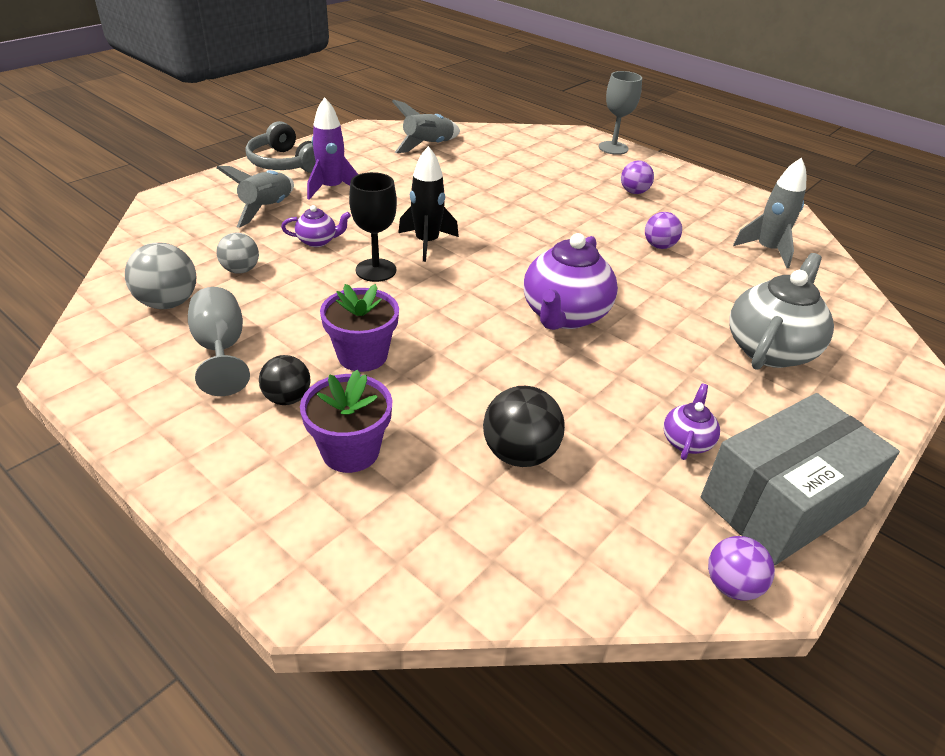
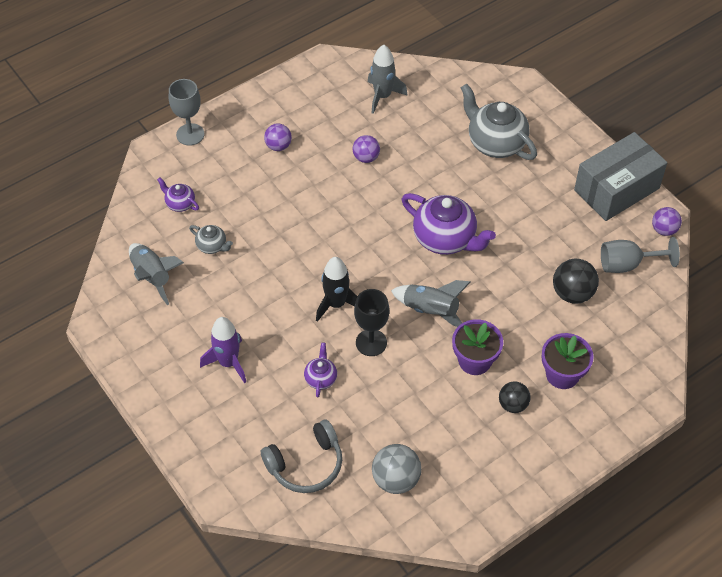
camera: 75 degrees left, 15 degrees up
(221, 350) = (458, 443): grey goblet -> grey goblet (627, 264)
(241, 270) = (356, 433): grey ball -> none
(267, 209) = (258, 414): grey rocket -> grey rocket (431, 310)
(284, 163) = (166, 399): grey headphones -> grey headphones (306, 464)
(478, 169) = (212, 246): none -> grey teapot
(686, 441) = (570, 213): purple teapot -> purple teapot (180, 204)
(782, 502) = (616, 189): grey box -> grey box turned 75 degrees clockwise

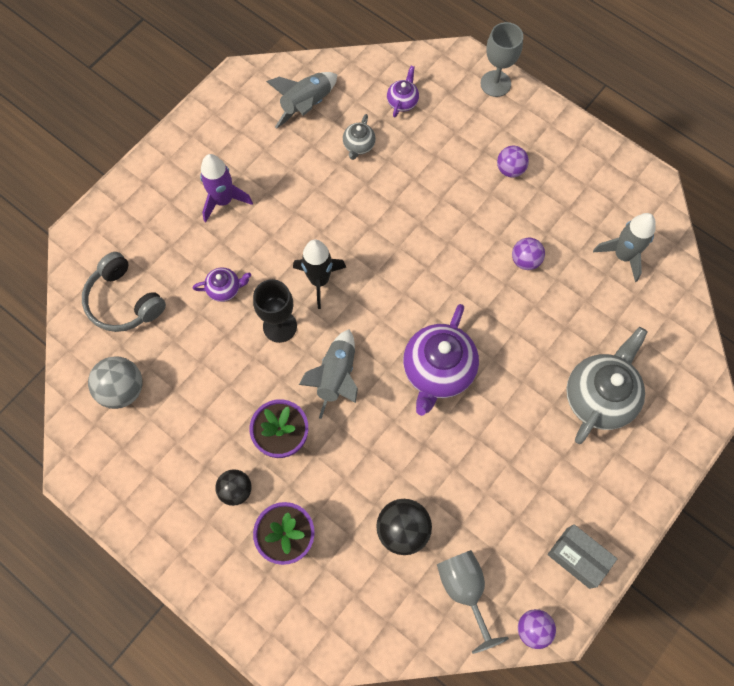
camera: 75 degrees right, 15 degrees up
(616, 189) = (578, 558): grey box -> grey box, size x0.56

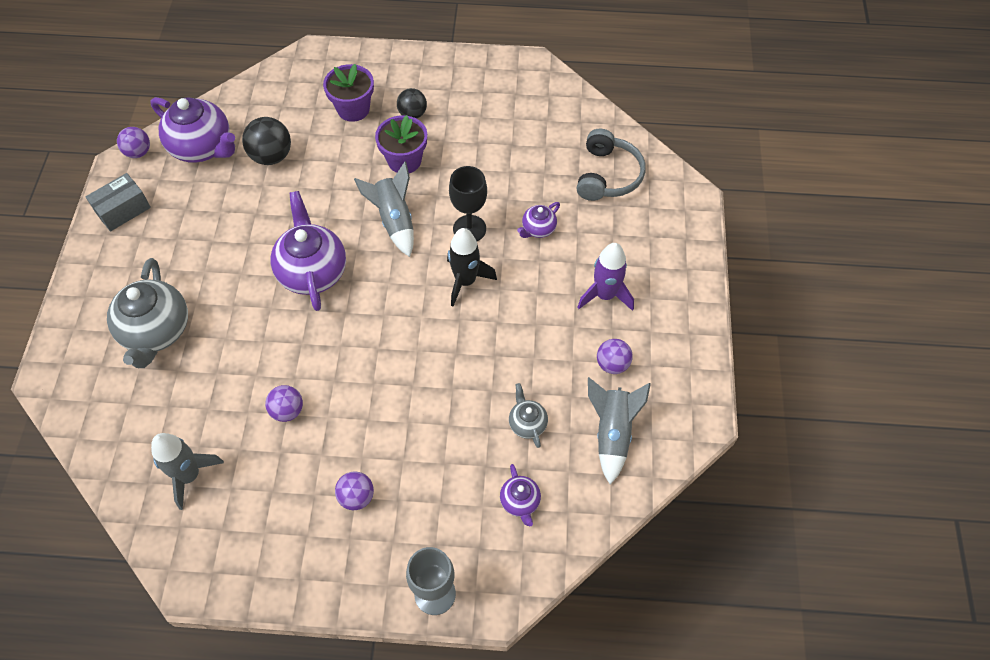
camera: 145 degrees right, 10 degrees down
(122, 389) = (550, 124): grey ball -> none
(123, 301) = (608, 175): grey headphones -> grey headphones turned 90 degrees clockwise
(265, 148) = (612, 364): none -> purple ball
(464, 590) = (203, 147): grey goblet -> purple teapot
(578, 558) = (123, 210): grey box -> grey box turned 45 degrees counterclockwise

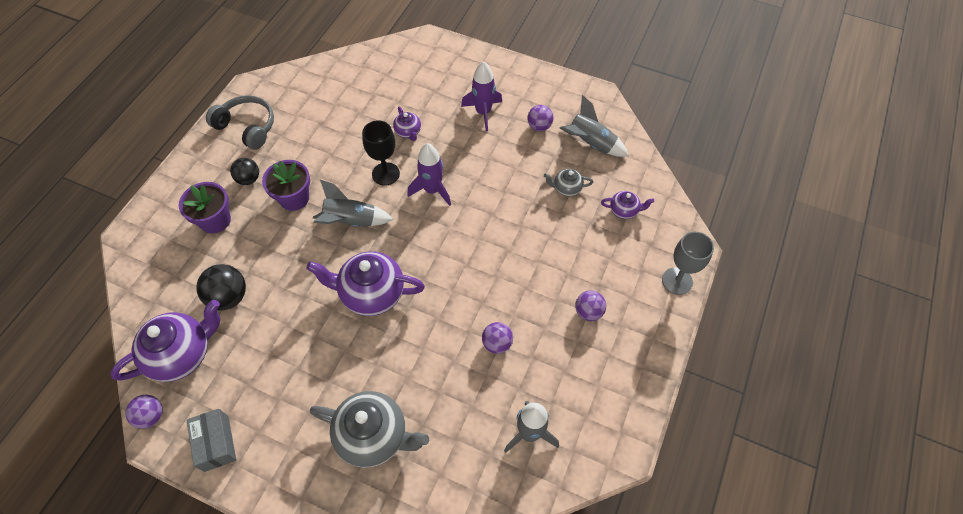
camera: 70 degrees left, 0 degrees up
(465, 281) = (432, 190): black rocket -> purple rocket
(608, 175) = (383, 77): grey headphones -> grey headphones (247, 127)

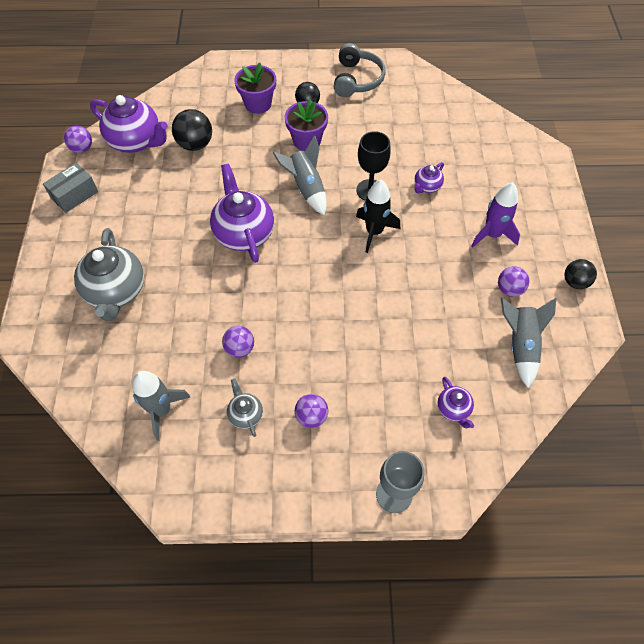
camera: 65 degrees right, 0 degrees up
(432, 190) = (374, 232): purple rocket -> black rocket
(554, 84) = (575, 282): none -> black ball
(566, 188) = (447, 343): grey teapot -> grey teapot (245, 414)

